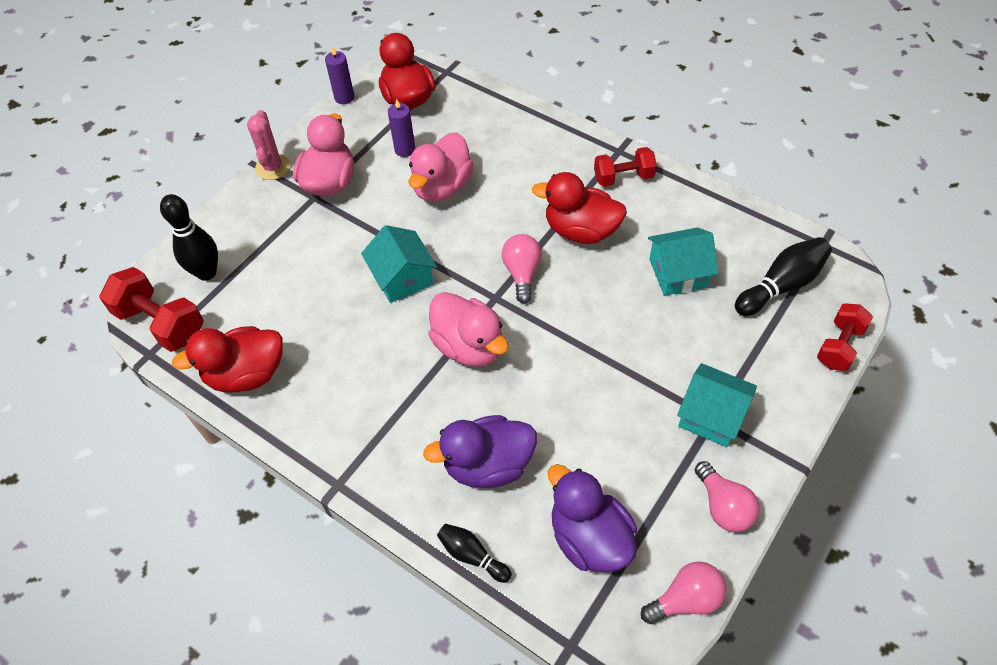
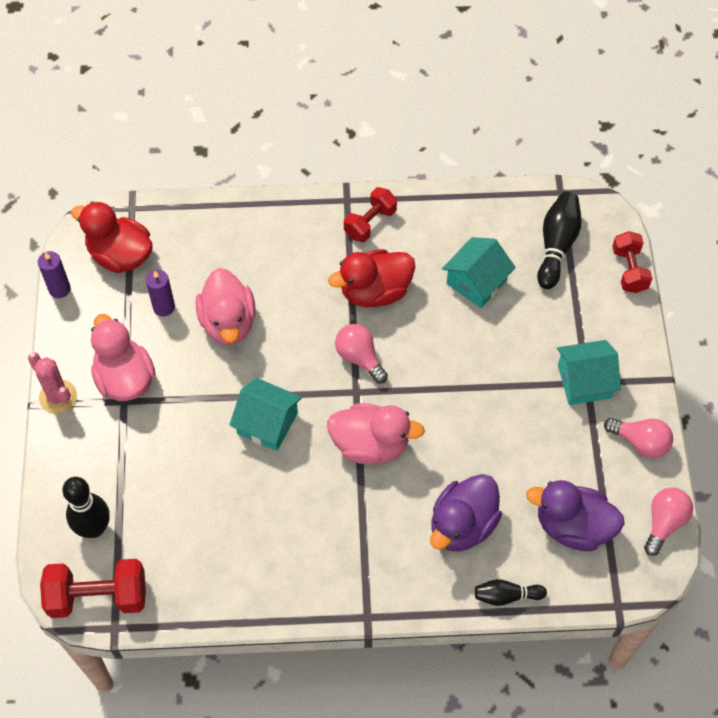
camera: 40 degrees left, 5 degrees up
(246, 374) = (215, 587): red duck -> none

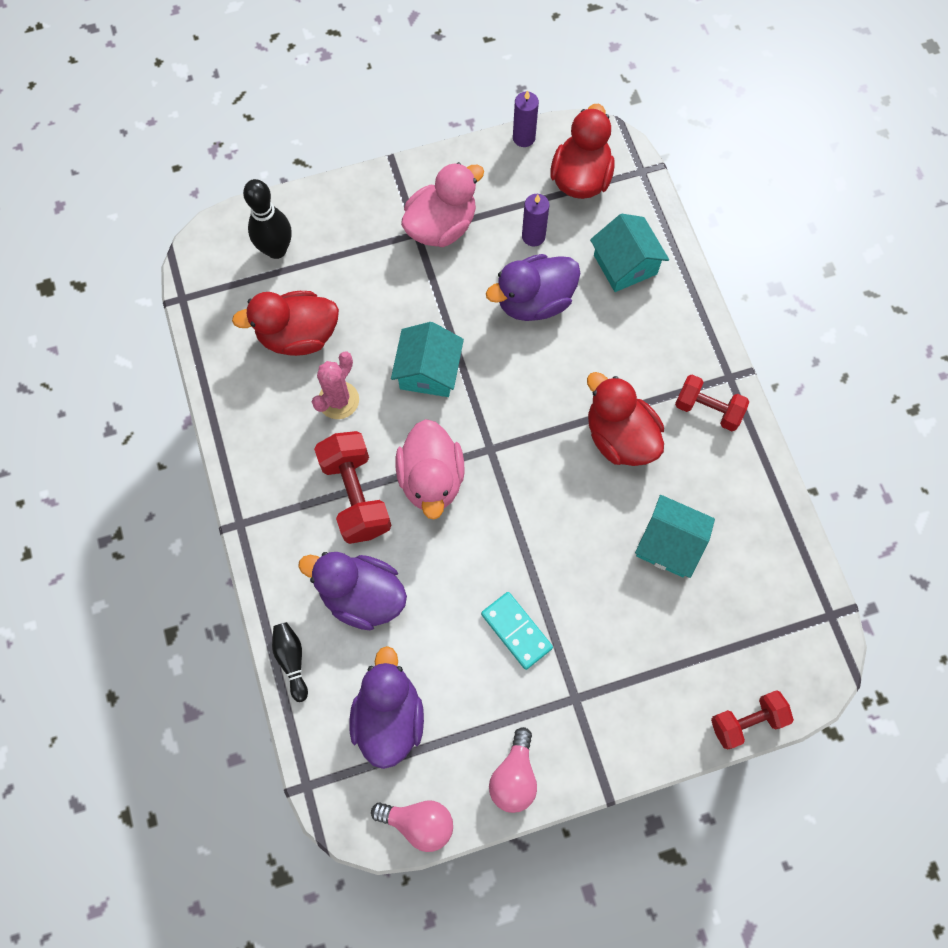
camera: 75 degrees right, 10 degrees up
(58, 397) = (405, 175): pink cactus -> pink cactus (338, 400)
(98, 596) = (209, 275): red dumbbell -> red dumbbell (356, 495)
(193, 527) = (298, 336): none -> red duck
(228, 322) = (534, 301): pink duck -> purple duck
(359, 358) = (532, 442): pink light bulb -> none
(522, 411) = (516, 631): none -> turquoise domino
(556, 246) = (751, 626): black bowling pin -> none
(584, 381) = (575, 695): turquoise house -> turquoise house (625, 264)

